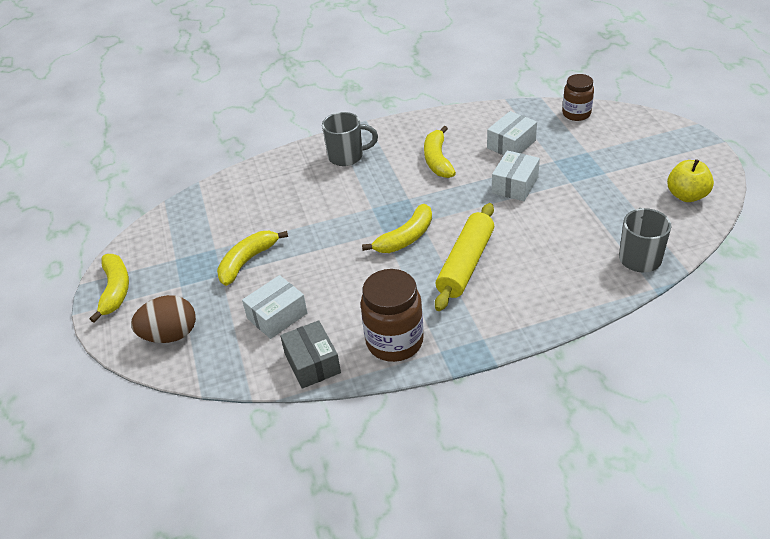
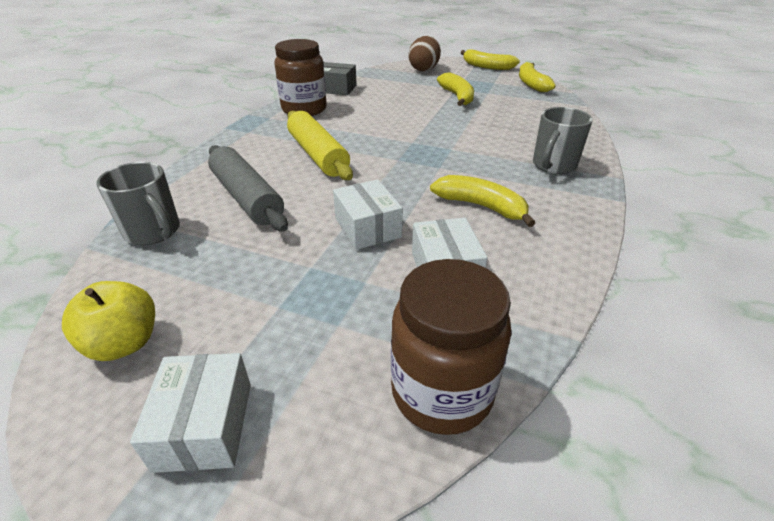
camera: 125 degrees right, 5 degrees down
(277, 316) = (389, 91): white box -> white box (204, 425)
(405, 238) = (389, 146): yellow banana -> yellow banana (531, 84)
(559, 251) = (247, 197): none -> grey rolling pin
(576, 114) = (441, 392): brown jar -> brown jar, size x1.56

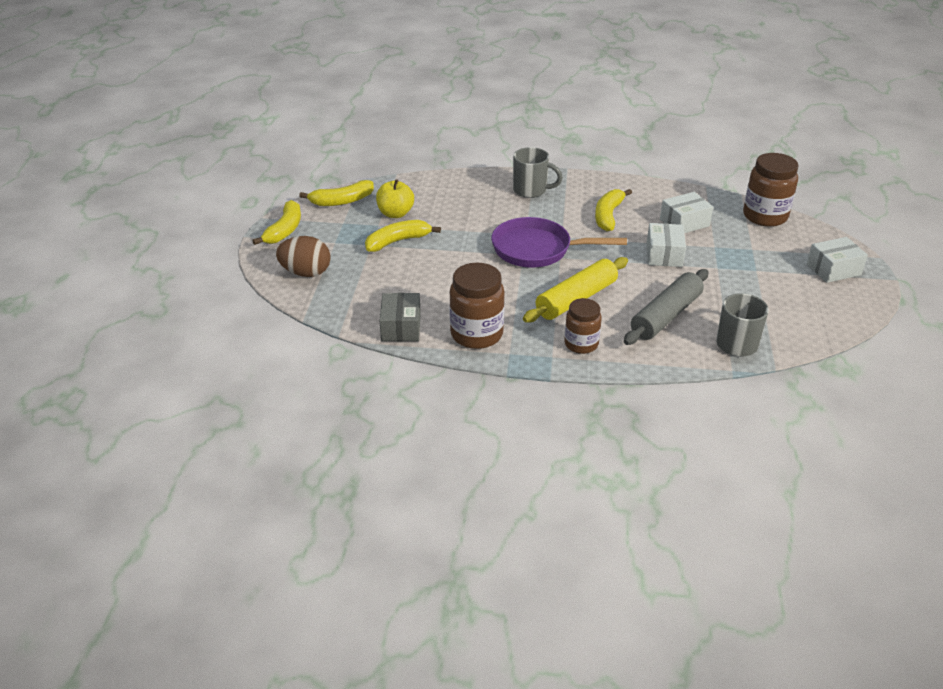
camera: 105 degrees left, 0 degrees up
(124, 343) = (821, 310): yellow apple -> yellow apple (395, 213)
(250, 145) = (581, 344): none -> brown jar
(367, 227) = (664, 254): white box -> white box turned 45 degrees counterclockwise
(418, 150) = (537, 249): none -> purple pan

